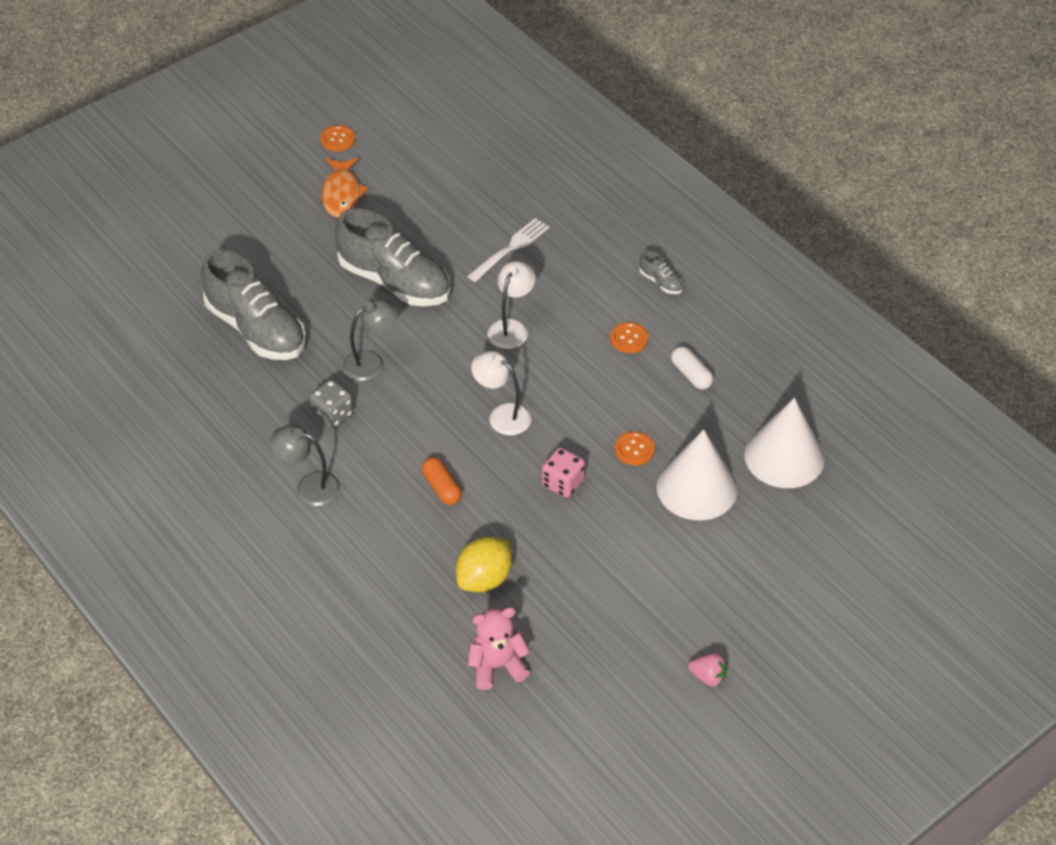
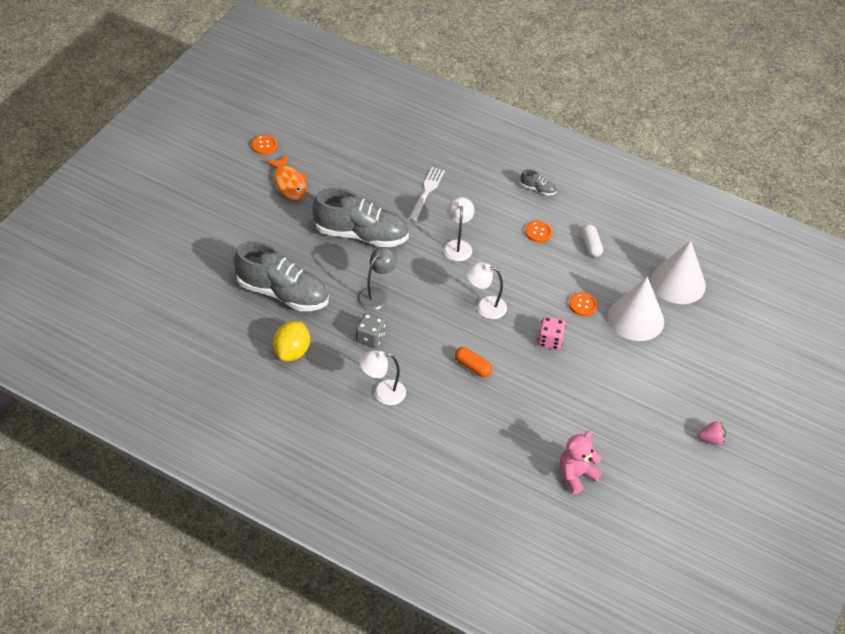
camera: 25 degrees left, 0 degrees up
(309, 487) = (382, 392): grey lamp -> white lamp
(484, 579) = (535, 419): yellow lemon -> yellow lemon (292, 352)
(691, 374) = (591, 245): white capsule -> white capsule turned 45 degrees clockwise

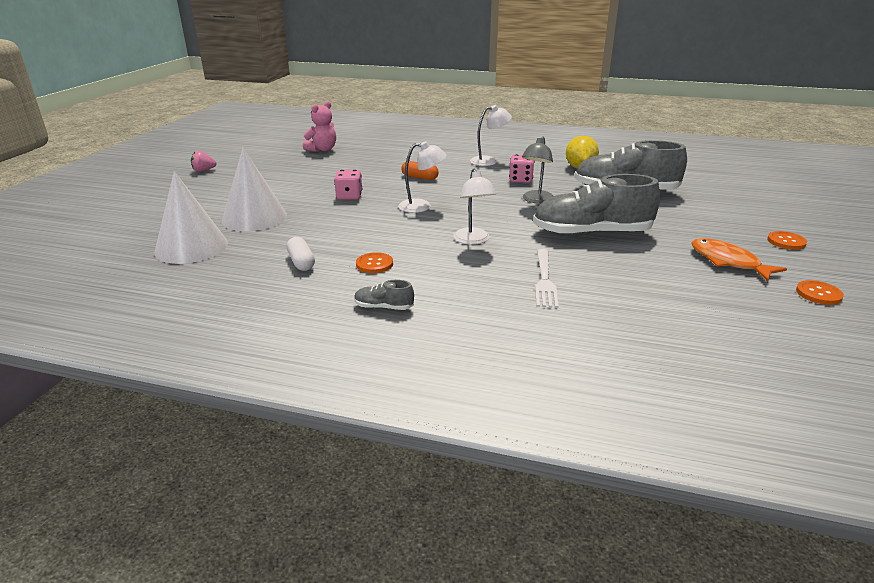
camera: 170 degrees right, 20 degrees down
(370, 338) = (520, 180): grey dice -> pink dice
(583, 305) = (314, 219): orange button -> orange button (786, 241)

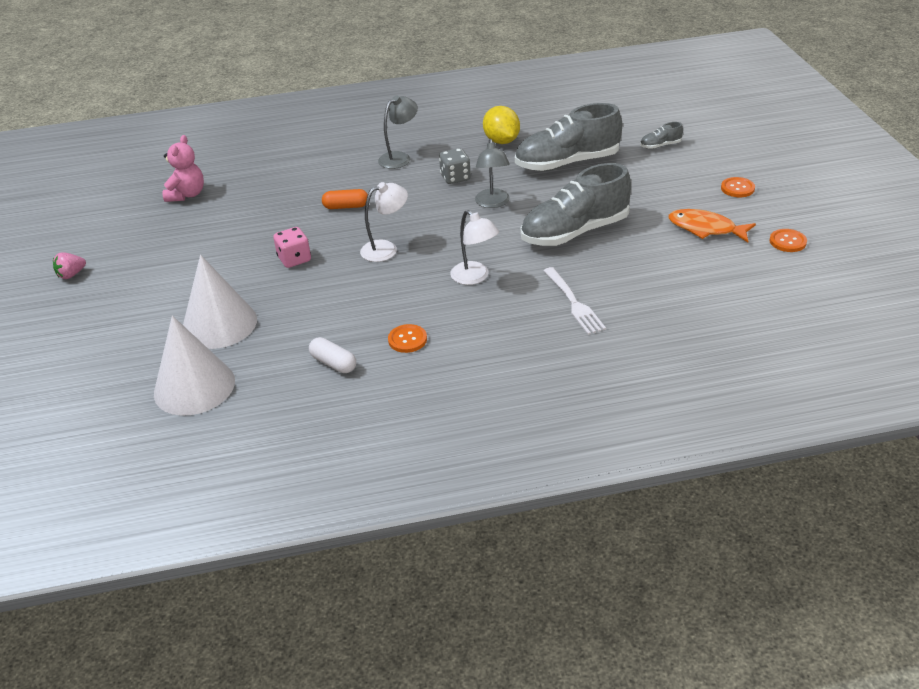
camera: 25 degrees left, 10 degrees up
(383, 307) = (461, 384): grey shoe -> grey shoe (660, 146)
(489, 161) = (399, 157): white lamp -> grey lamp
(520, 180) = (455, 178): pink dice -> grey dice

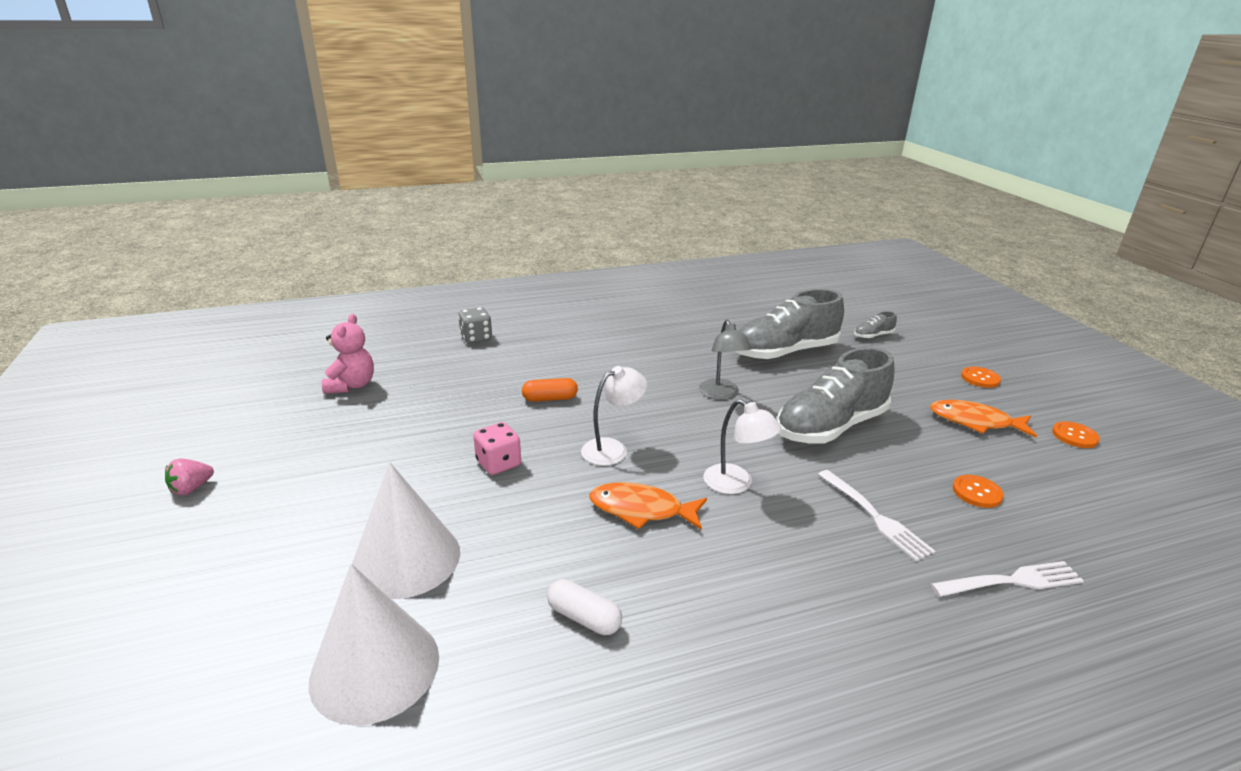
camera: 10 degrees left, 10 degrees down
(394, 295) = (641, 510): none -> orange fish
(399, 157) = (598, 346): grey lamp -> none
(407, 339) = (679, 576): orange button -> orange button (977, 492)
(455, 178) = (668, 367): grey dice -> grey dice (476, 338)
(501, 141) = (704, 330): yellow lemon -> none
(652, 349) = (1011, 581): none -> white fork

